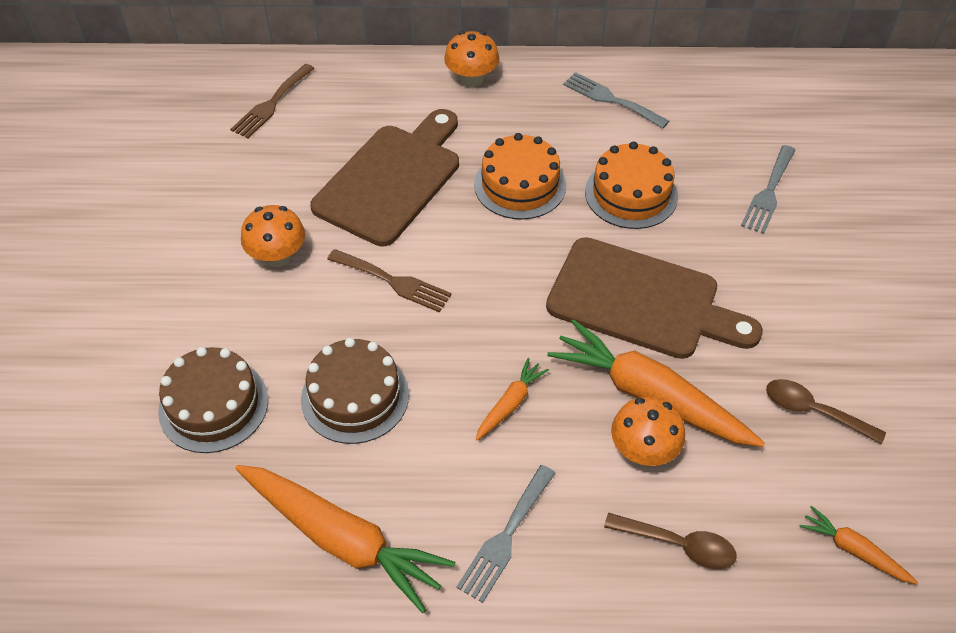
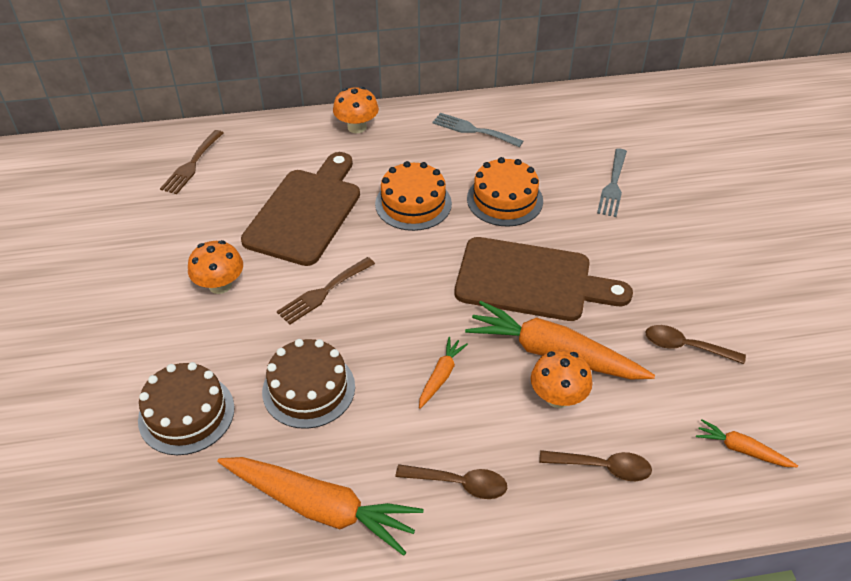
camera: 10 degrees left, 5 degrees down
(393, 281) = (323, 292): brown fork -> brown fork turned 120 degrees clockwise
(505, 537) = (459, 483): grey fork -> brown spoon

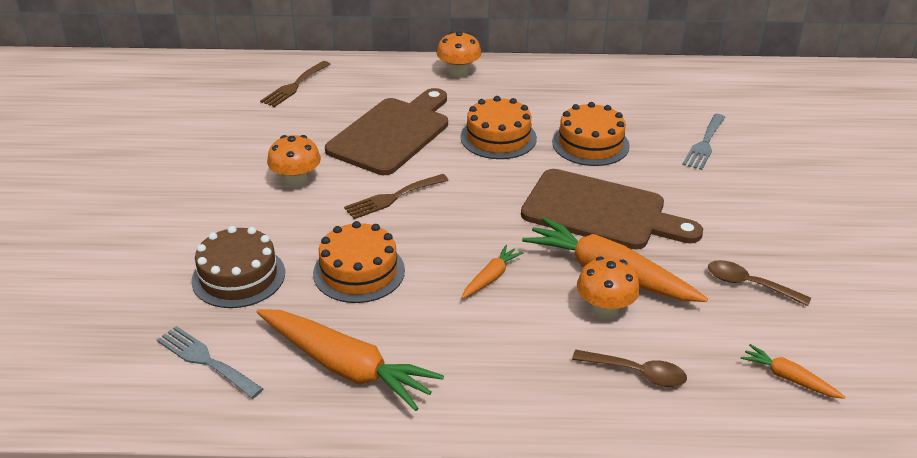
camera: 10 degrees right, 10 degrees down
(308, 389) = (359, 271): brown cake -> orange cake
(459, 483) = (487, 367): brown spoon -> none
(473, 130) = (572, 85): grey fork -> grey fork (205, 360)

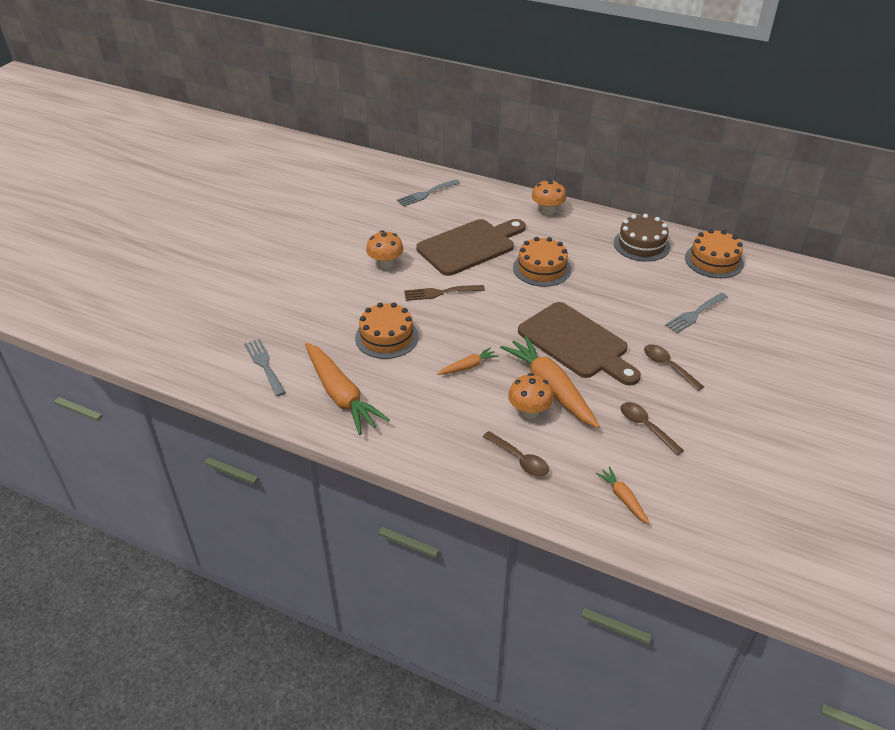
camera: 25 degrees right, 5 degrees up
(238, 276) = (313, 318): brown cake -> brown cake (641, 244)
(294, 86) = (426, 194): brown fork -> grey fork
(590, 144) = (606, 291): orange cake -> orange cake (714, 260)
(720, 209) = (668, 366): none -> brown spoon

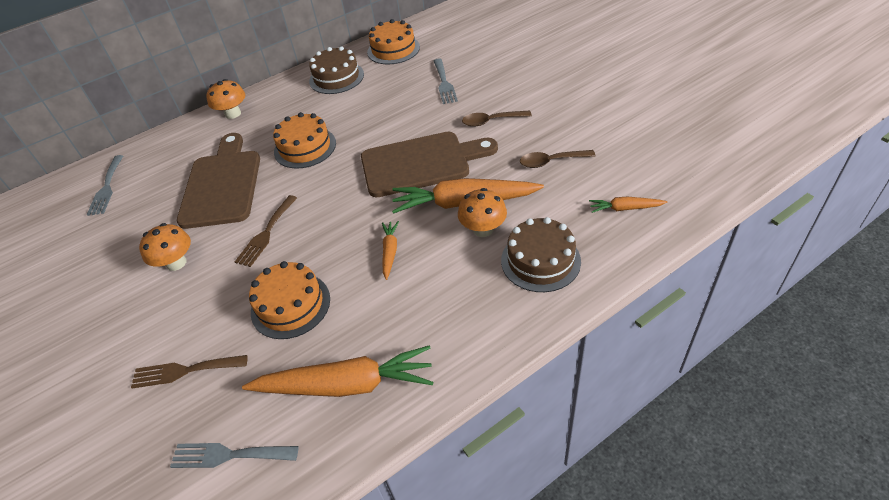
camera: 55 degrees left, 5 degrees up
(308, 314) = (184, 371): none -> brown fork
(520, 460) = (540, 260): brown spoon -> brown cake

